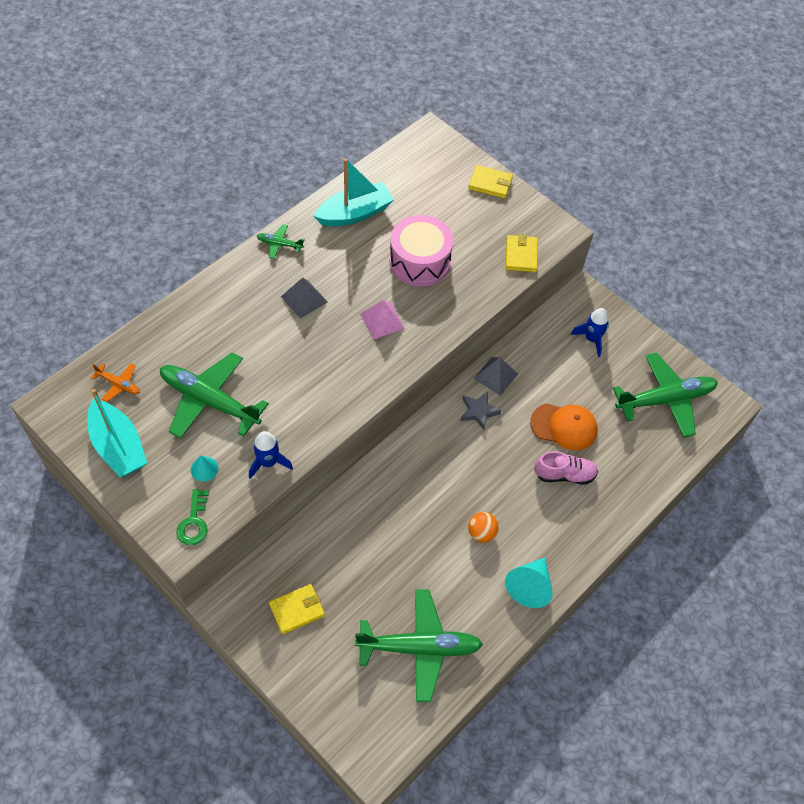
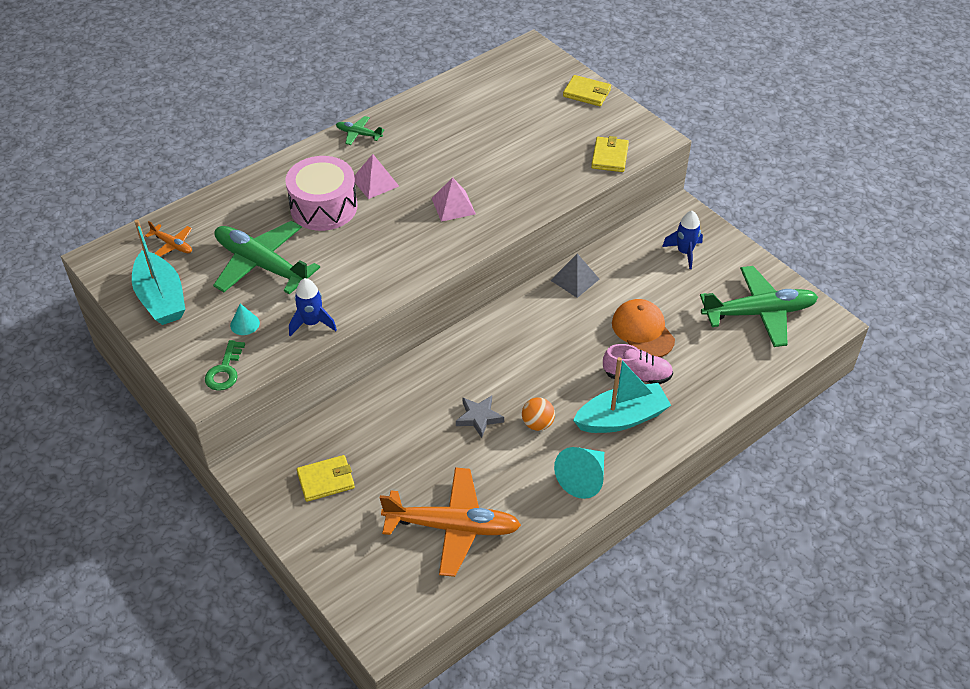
camera: 10 degrees right, 10 degrees down
(304, 299) = (375, 182): grey pyramid -> pink pyramid
(355, 213) = (441, 112): turquoise boat -> turquoise boat (621, 418)
(419, 647) = (452, 527): green plane -> orange plane
(420, 261) = (501, 156): pink drum -> pink drum (323, 207)
(478, 412) = (551, 311): grey star -> grey star (479, 418)
(564, 426) = (643, 331): orange cap -> orange cap turned 135 degrees counterclockwise

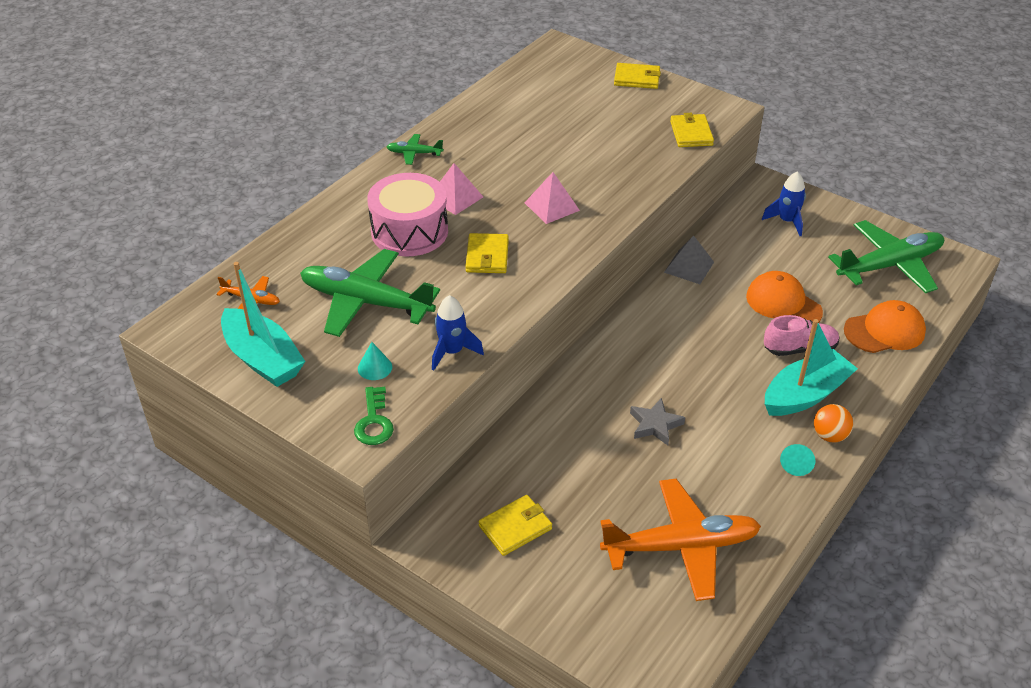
camera: 15 degrees left, 5 degrees down
(378, 242) = (487, 256): none -> yellow wallet
(537, 424) = (720, 418): orange ball -> orange ball (829, 435)
(583, 478) = (796, 464): turquoise cone -> turquoise cone, size x0.55
(722, 374) = (884, 331): none -> orange cap

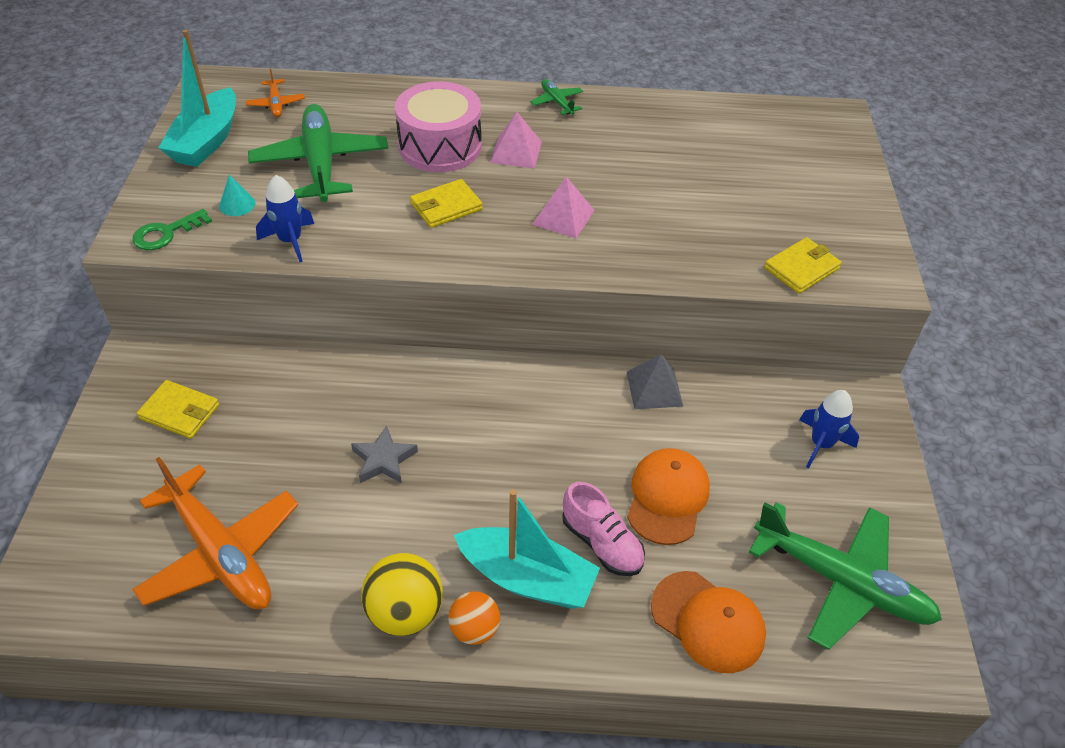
camera: 55 degrees right, 5 degrees up
(637, 78) = (853, 190): yellow wallet -> none
(796, 464) = (405, 612): turquoise cone -> yellow ball

